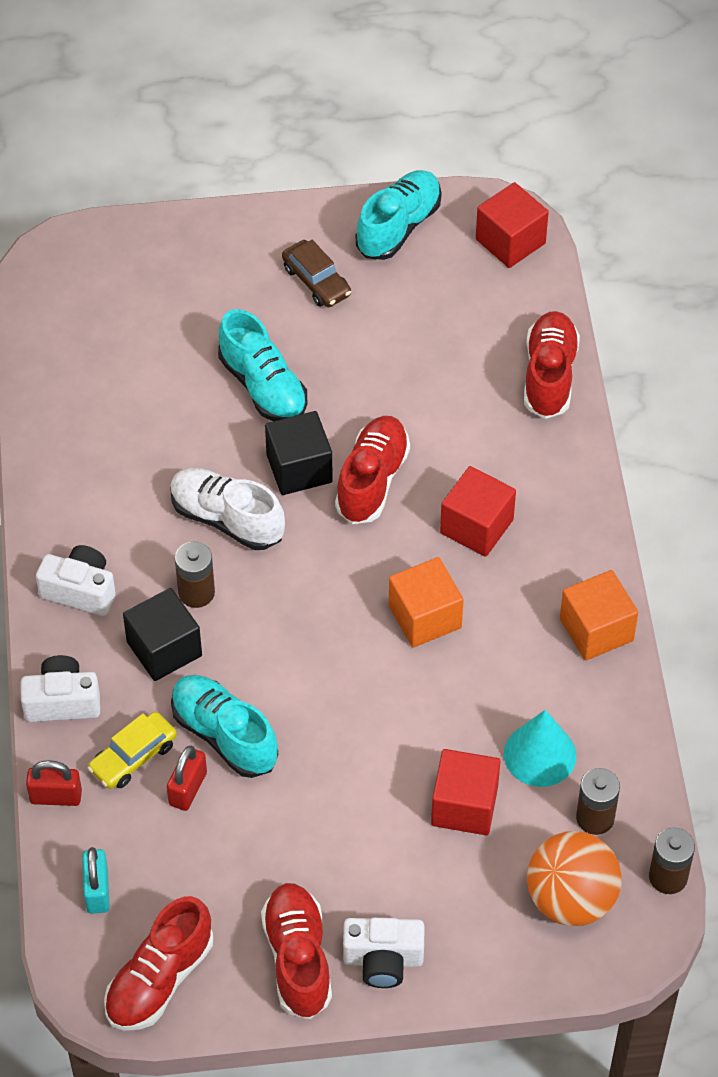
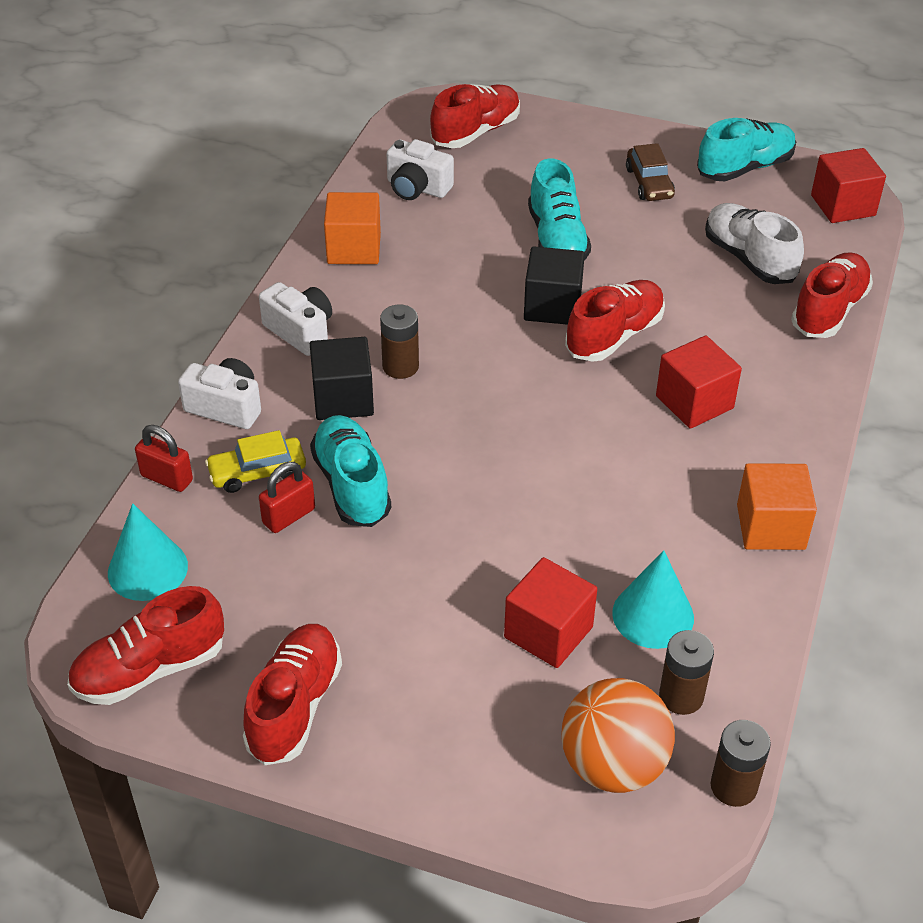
camera: 25 degrees right, 10 degrees down
(97, 891) = (147, 569): turquoise padlock -> turquoise cone
(112, 278) = (475, 132): none -> red shoe
(227, 519) = (463, 322): white shoe -> white shoe (749, 259)
(383, 960) = (379, 743): white camera -> white camera (417, 188)
(425, 617) = (602, 457): orange cube -> orange cube (354, 248)

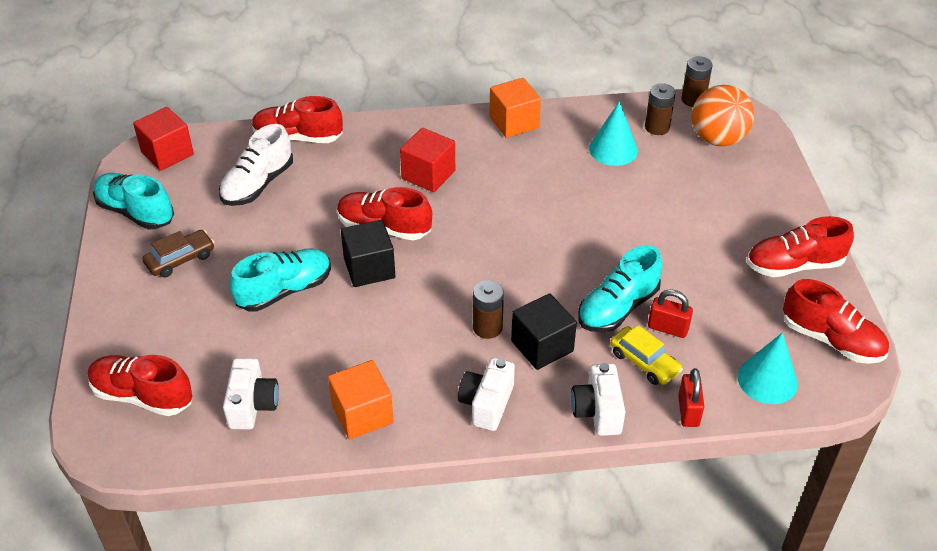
camera: 115 degrees left, 0 degrees up
(548, 632) = (658, 184): red cube -> none

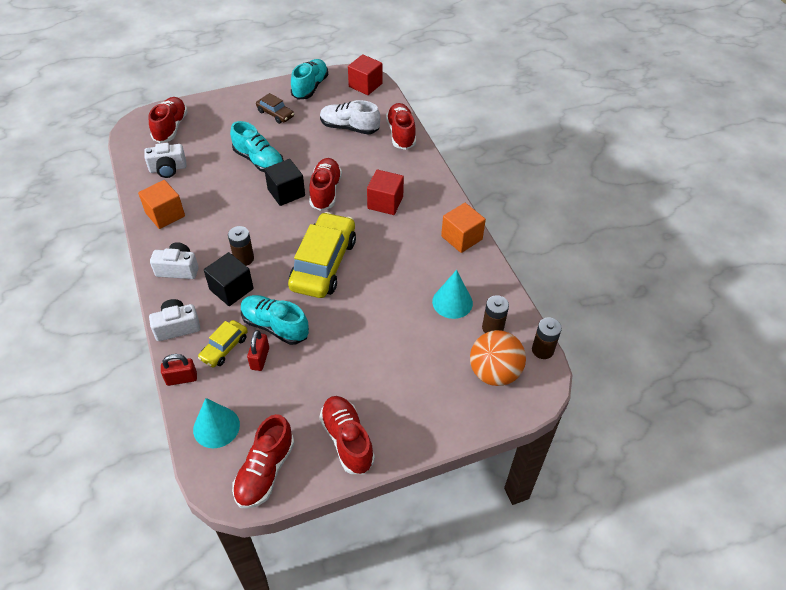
camera: 75 degrees right, 5 degrees up
(521, 248) = (323, 264): none -> yellow car

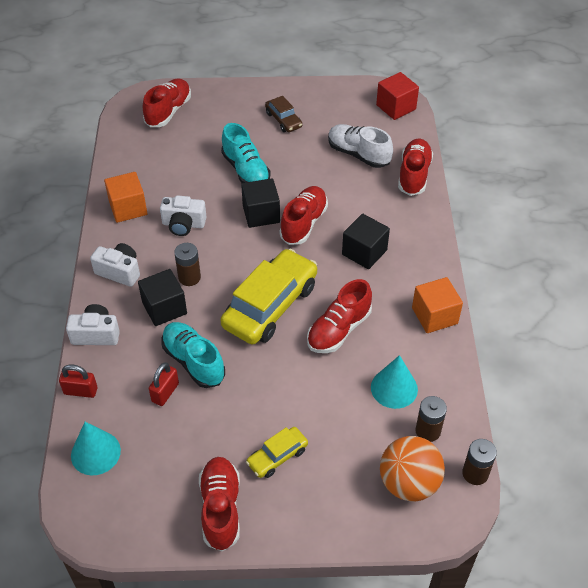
camera: 20 degrees right, 0 degrees up
(168, 169) = (149, 158): white camera -> white camera (183, 224)
(224, 348) = (134, 370): yellow car -> yellow car (277, 456)
(265, 471) = (126, 515): red shoe -> red shoe (339, 329)
(310, 87) = (333, 96): turquoise shoe -> none
(385, 202) = (364, 252): red cube -> black cube

